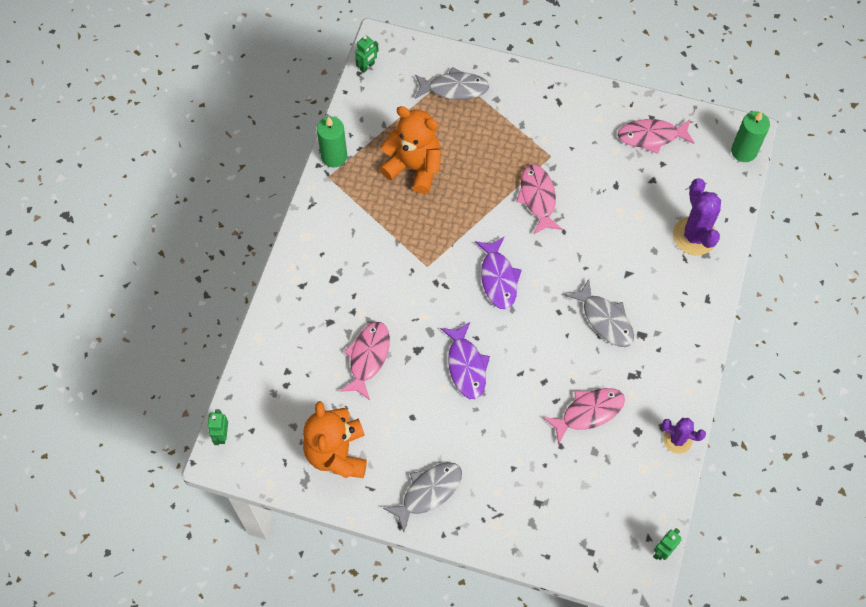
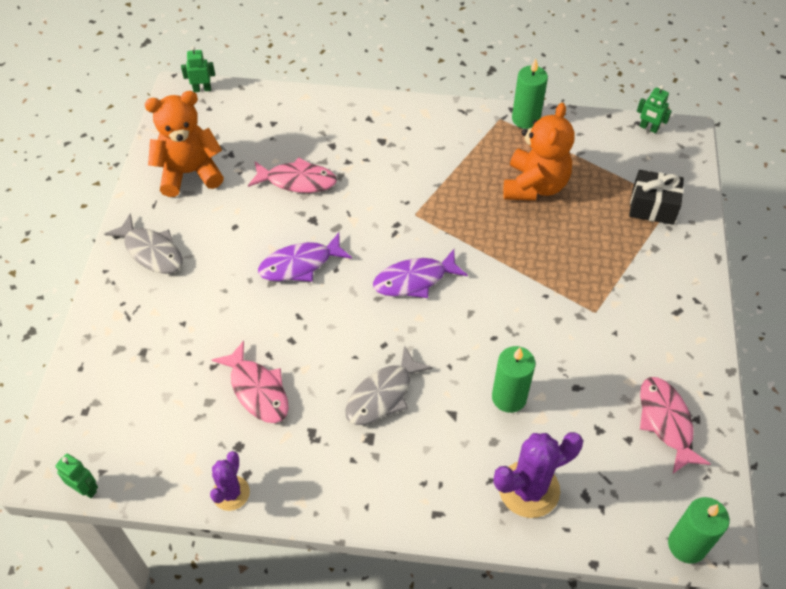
camera: 80 degrees right, 10 degrees down
(454, 88) = (652, 207): grey fish -> black gift
(538, 198) = (532, 305): pink fish -> none
(619, 232) = (509, 397): none -> green candle

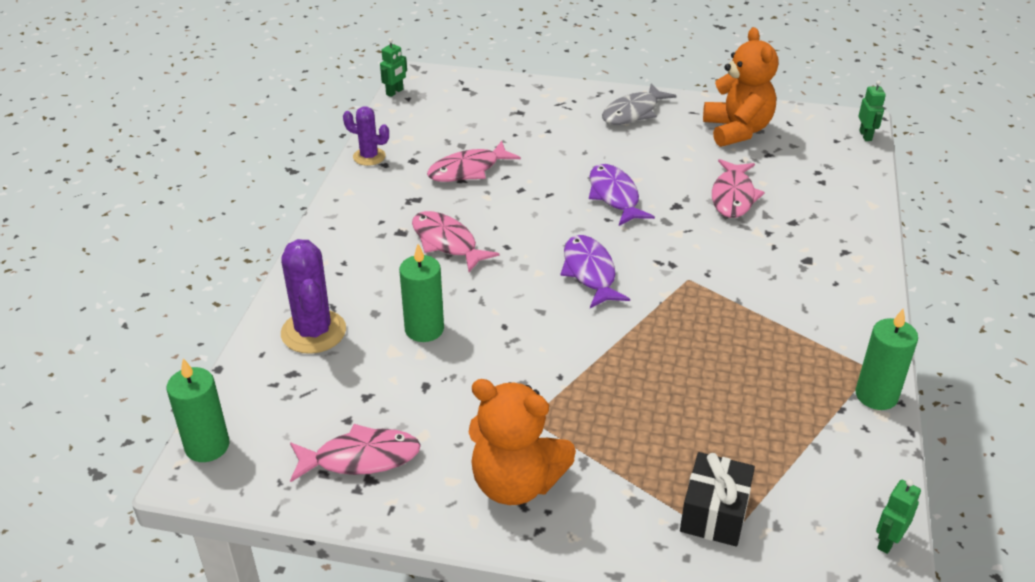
camera: 95 degrees right, 15 degrees down
(383, 395) = (447, 242): grey fish -> pink fish
(534, 186) = (745, 389): orange teddy bear -> orange teddy bear (516, 483)

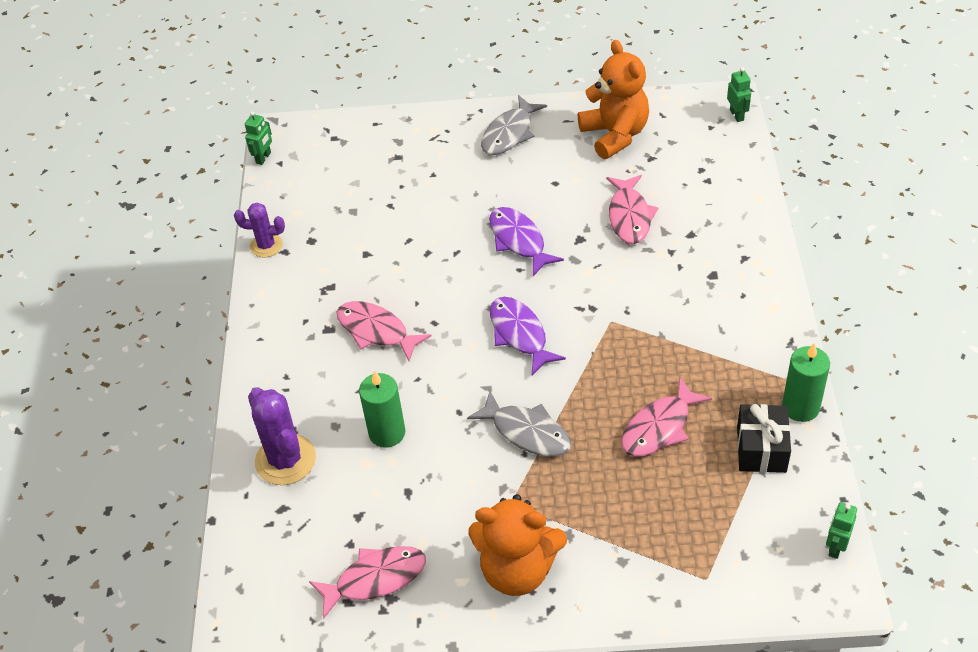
camera: 10 degrees left, 10 degrees up
(207, 446) = (234, 601): green candle -> none
(468, 170) = (369, 240): pink fish -> pink fish (659, 427)
(569, 358) = (527, 432): none -> grey fish
(714, 513) = (690, 556): black gift -> black gift (761, 449)

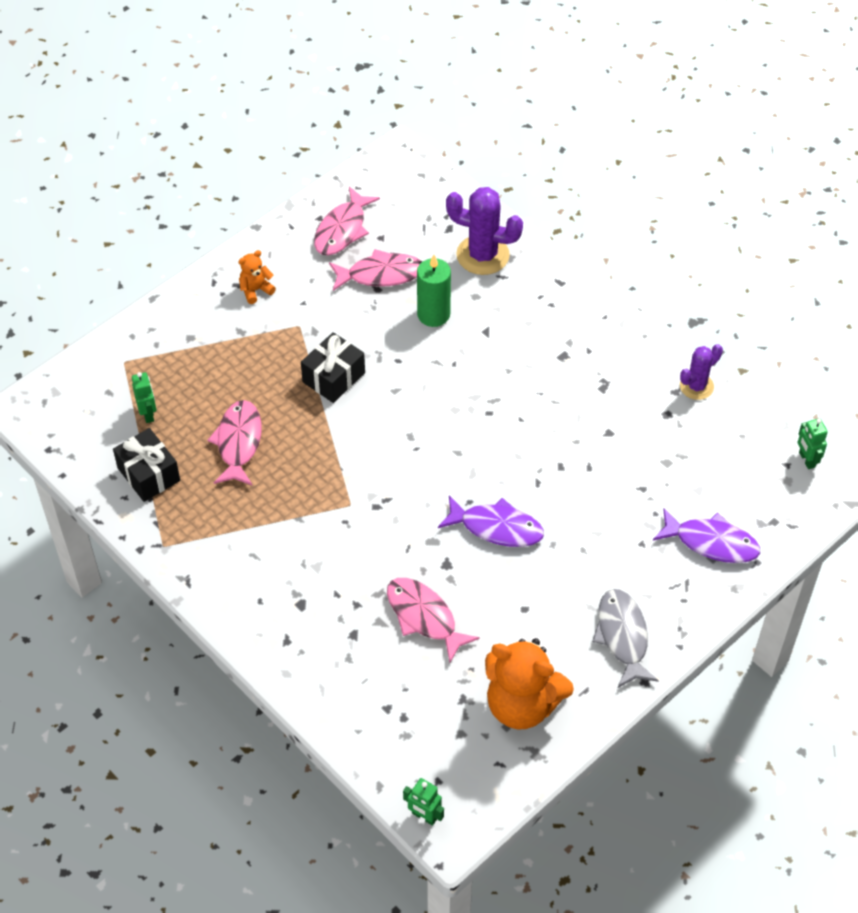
camera: 135 degrees right, 5 degrees up
(376, 331) = (525, 377): pink fish -> pink fish (381, 274)
(517, 569) = (255, 290): orange teddy bear -> orange teddy bear, size x0.46
(520, 334) = (412, 446): purple fish -> purple fish (711, 542)
(527, 432) = (334, 377): grey fish -> black gift
(800, 407) = (141, 527): green candle -> none
(835, 547) = (47, 437): green robot -> green robot (148, 414)

